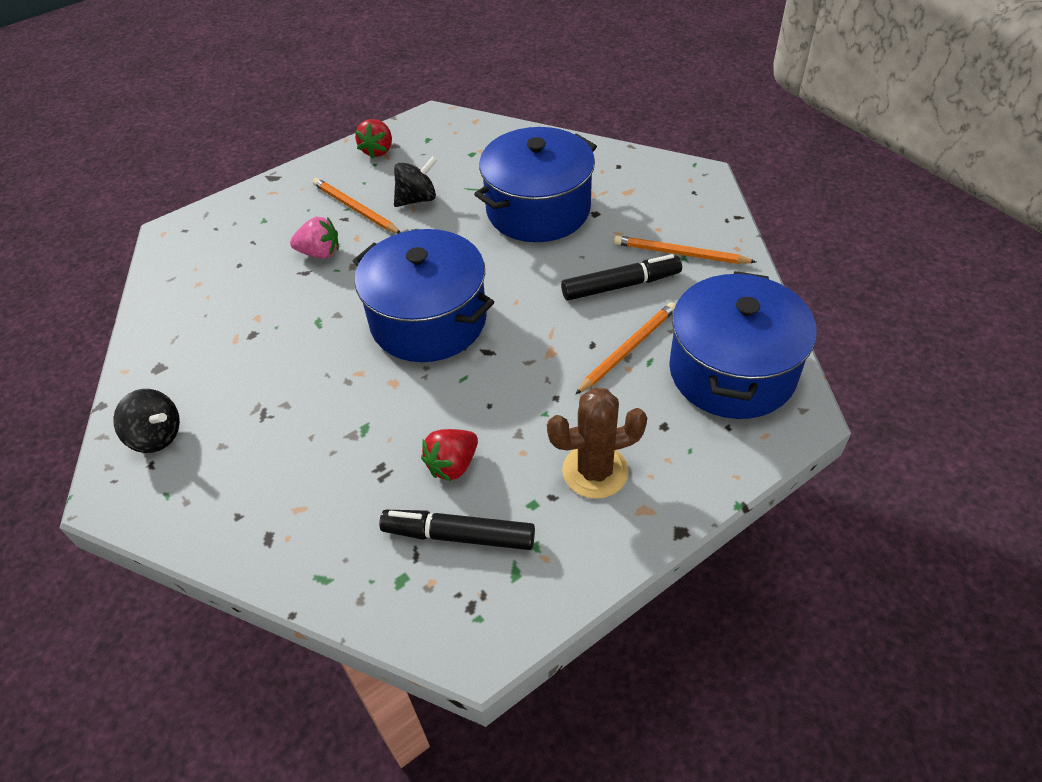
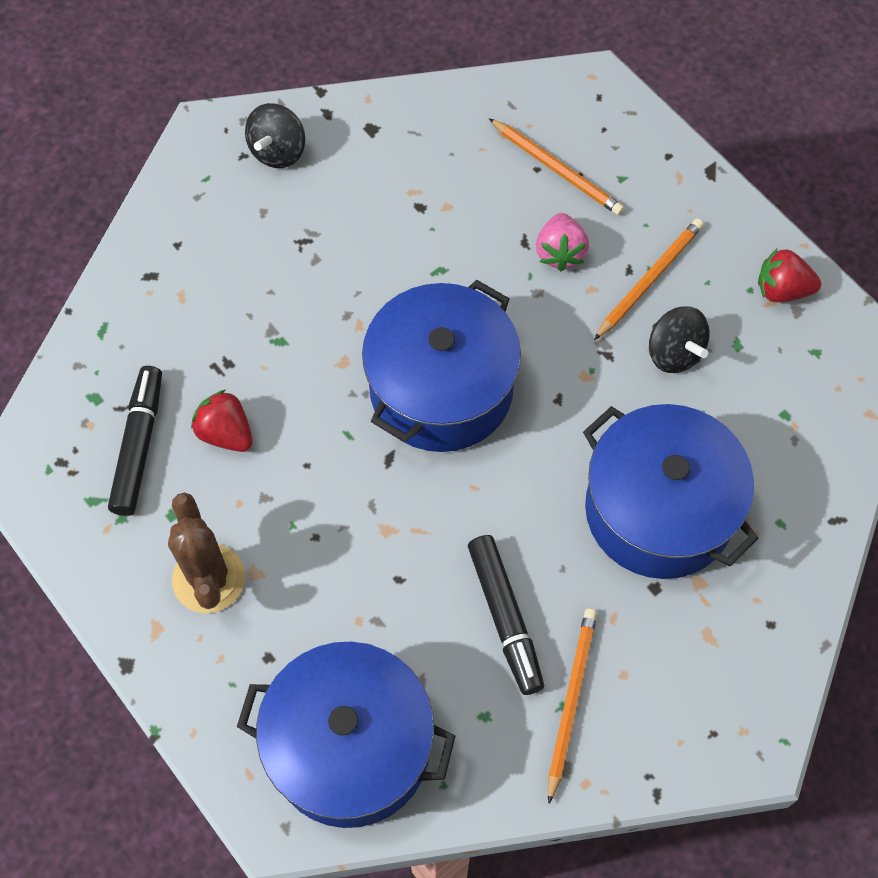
camera: 85 degrees right, 15 degrees up
(628, 349) = (390, 622): orange pencil -> orange pencil (557, 169)

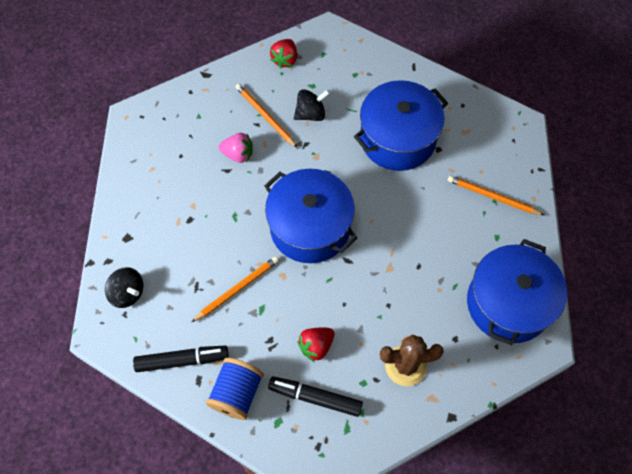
camera: 80 degrees left, 0 degrees up
(135, 332) = (237, 393): none -> blue spool
(505, 617) = (446, 218): black marker -> black marker (182, 360)
(557, 169) = (184, 146): orange pencil -> orange pencil (237, 289)

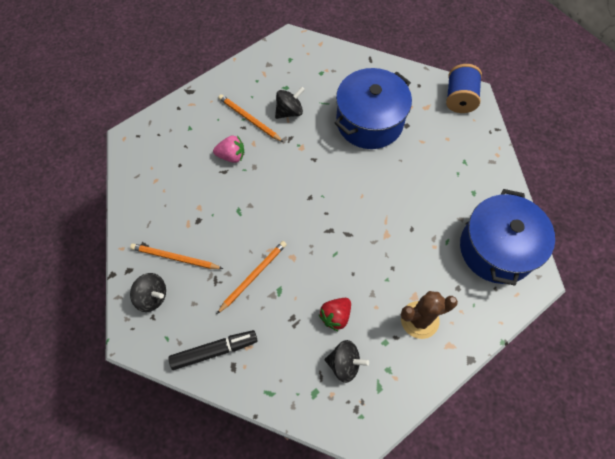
camera: 10 degrees left, 0 degrees up
(237, 393) = (271, 373): blue spool -> blue spool (459, 99)
(285, 59) = (257, 69): red strawberry -> none
(310, 227) = (308, 210): blue pot -> none
(315, 397) = (344, 364): black marker -> black spinning top
(492, 197) = (462, 159): orange pencil -> orange pencil (175, 258)

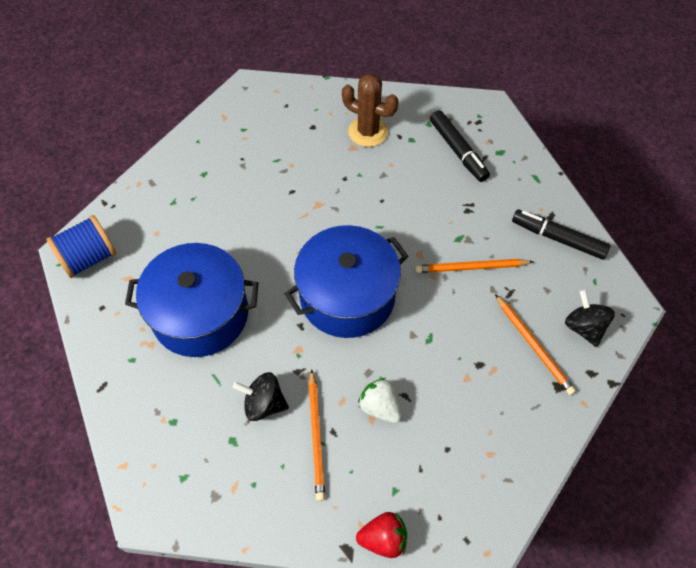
camera: 135 degrees left, 5 degrees down
(231, 156) = (380, 407): pink strawberry -> white strawberry
(335, 316) = (430, 184): red strawberry -> red strawberry (383, 539)
(344, 364) = (458, 151): black spinning top -> black marker
(496, 249) = (247, 125): blue pot -> blue pot (347, 296)

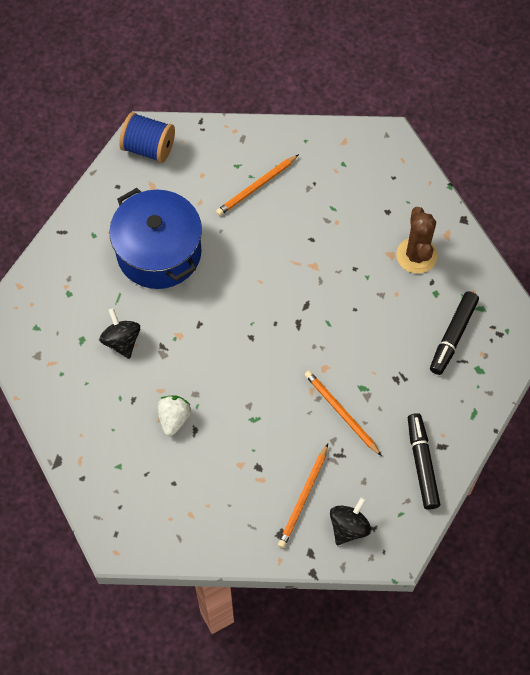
camera: 55 degrees right, 5 degrees up
(316, 436) = (122, 390): orange pencil -> orange pencil (256, 187)
(347, 296) = (247, 340): blue pot -> none
(383, 539) = (80, 479): red strawberry -> none

